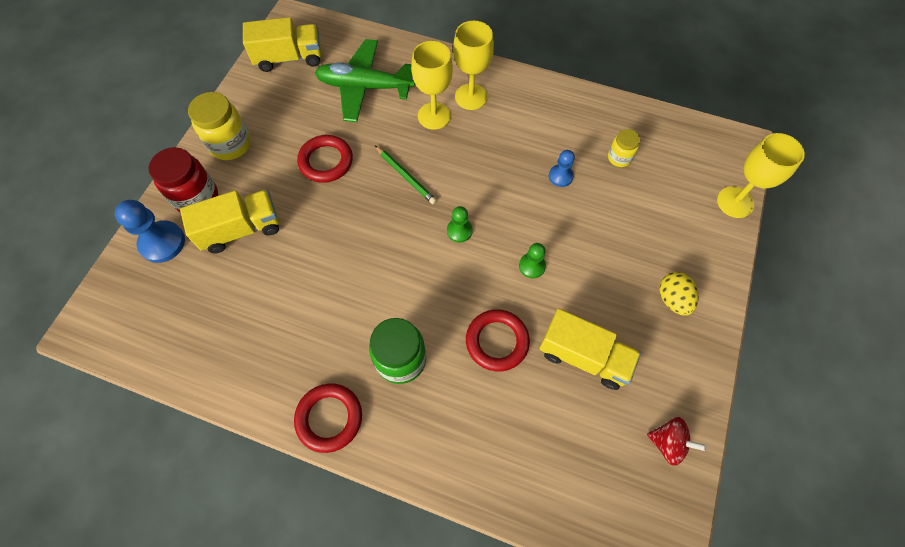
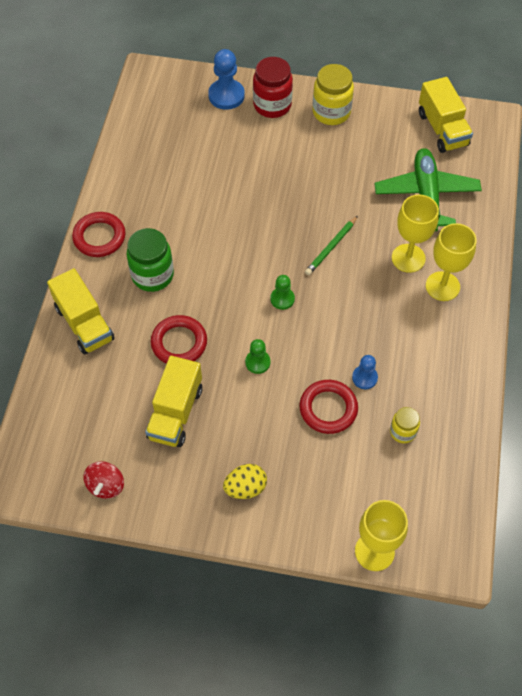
camera: 80 degrees right, 5 degrees down
(241, 229) = (249, 142): yellow truck -> yellow truck (84, 323)
(326, 161) = (331, 184): red ring -> red ring (328, 409)

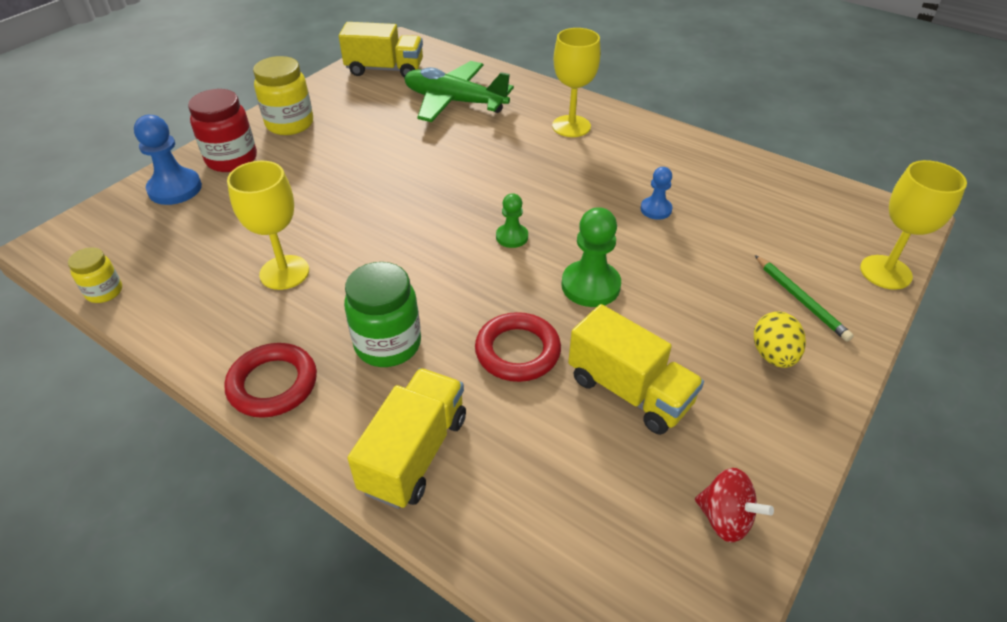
camera: 65 degrees left, 15 degrees down
(84, 323) = (414, 453): yellow truck -> yellow truck turned 60 degrees counterclockwise
(257, 362) = (590, 286): green pawn -> green pawn, size x1.70
(328, 409) = (684, 248): red ring -> none
(331, 247) = (468, 179): green pencil -> green pencil (800, 300)
(403, 432) = (736, 205): yellow jar -> yellow jar (104, 292)
(408, 258) = (522, 135): yellow goblet -> yellow goblet (284, 272)

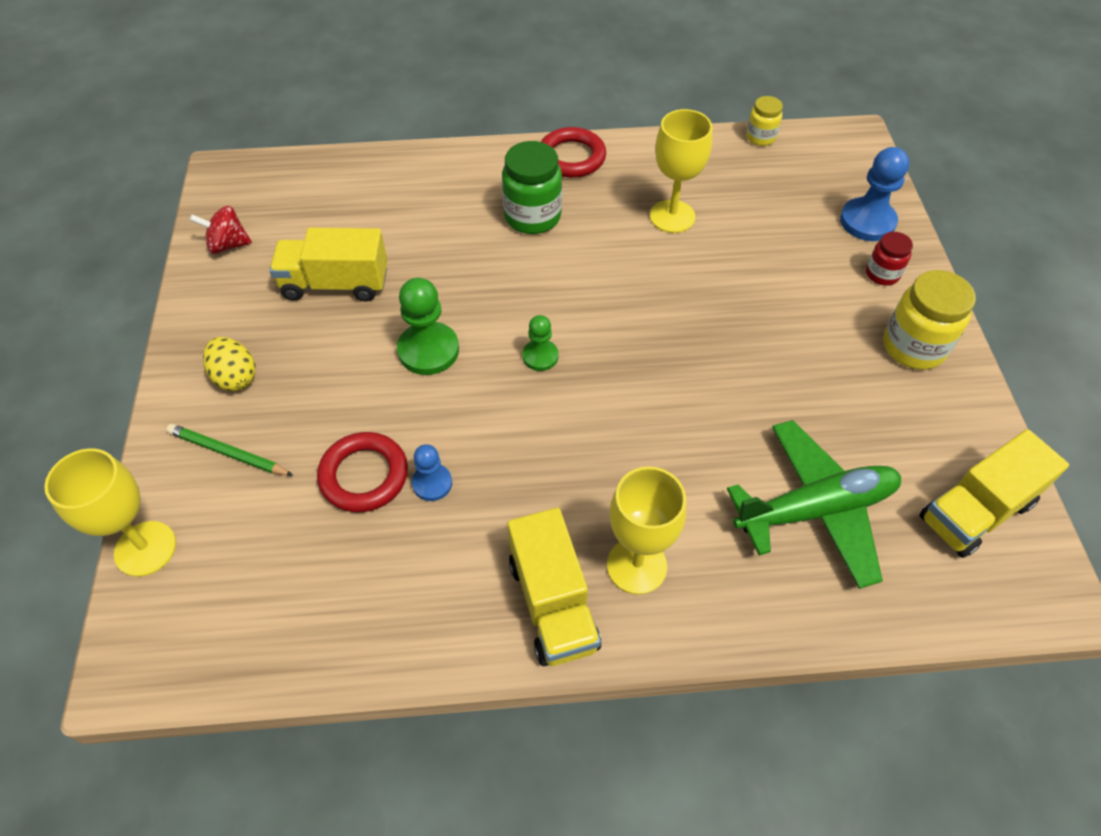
camera: 140 degrees right, 10 degrees up
(232, 159) = (882, 274): red jar -> red jar, size x0.57
(414, 453) = (443, 175): yellow truck -> yellow truck (553, 603)
(517, 351) = (438, 264): red ring -> red ring (364, 475)

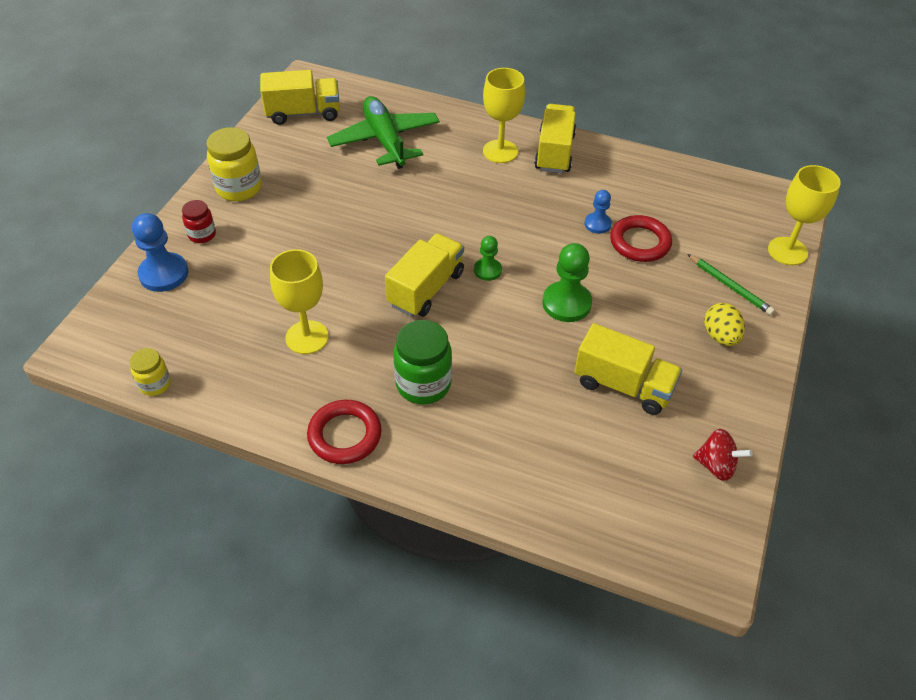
camera: 155 degrees left, 5 degrees down
(594, 307) = (426, 289): none -> yellow truck
(815, 510) = (385, 140): green plane -> green plane turned 60 degrees clockwise

